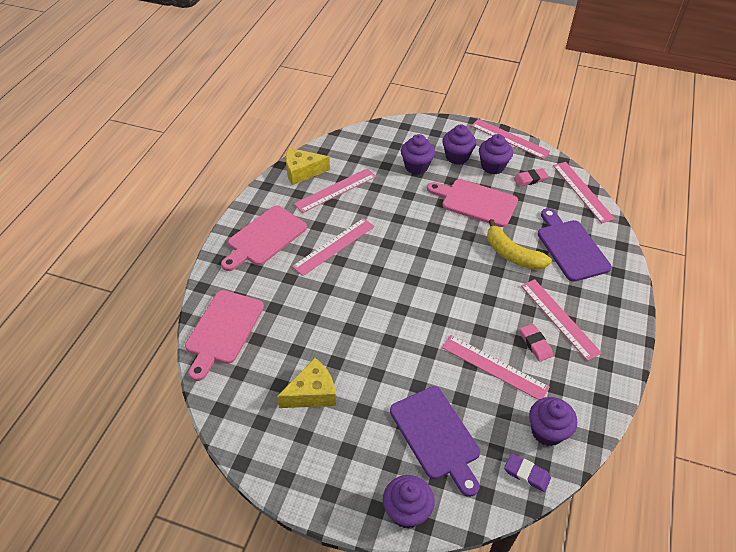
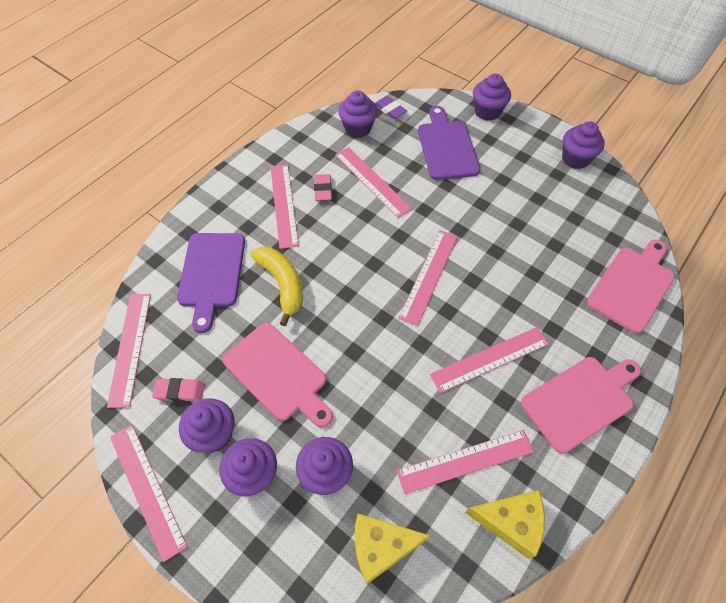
camera: 160 degrees left, 10 degrees up
(284, 465) = (575, 159): none -> purple cupcake
(312, 393) = (545, 203): yellow cheese -> yellow cheese (381, 547)
(400, 291) = (429, 276): none -> pink ruler

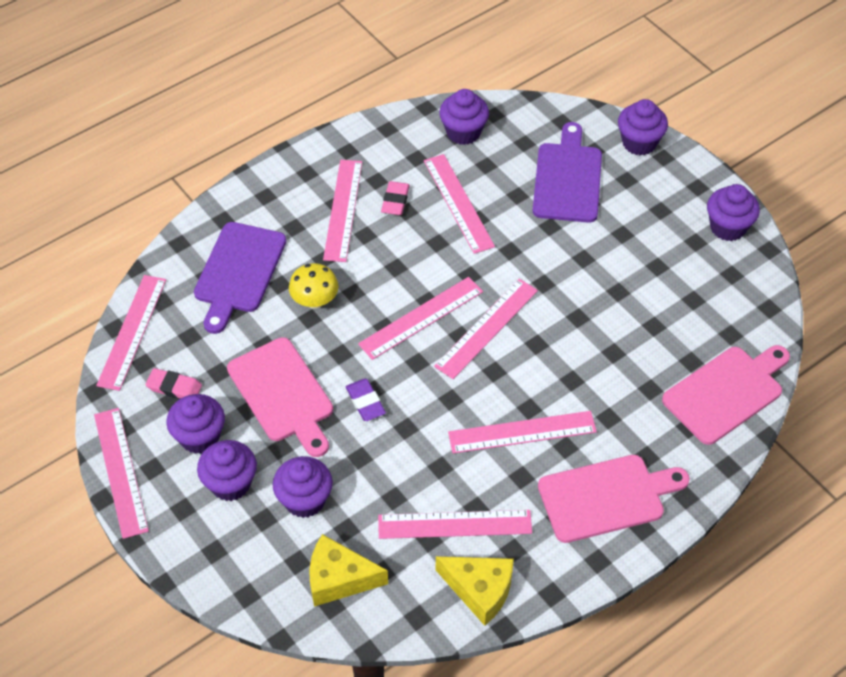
camera: 15 degrees right, 5 degrees down
(282, 284) = (315, 301): yellow banana -> yellow mushroom
(373, 279) = (421, 317): none -> pink ruler
(390, 109) = (513, 115): purple eraser -> purple eraser (365, 402)

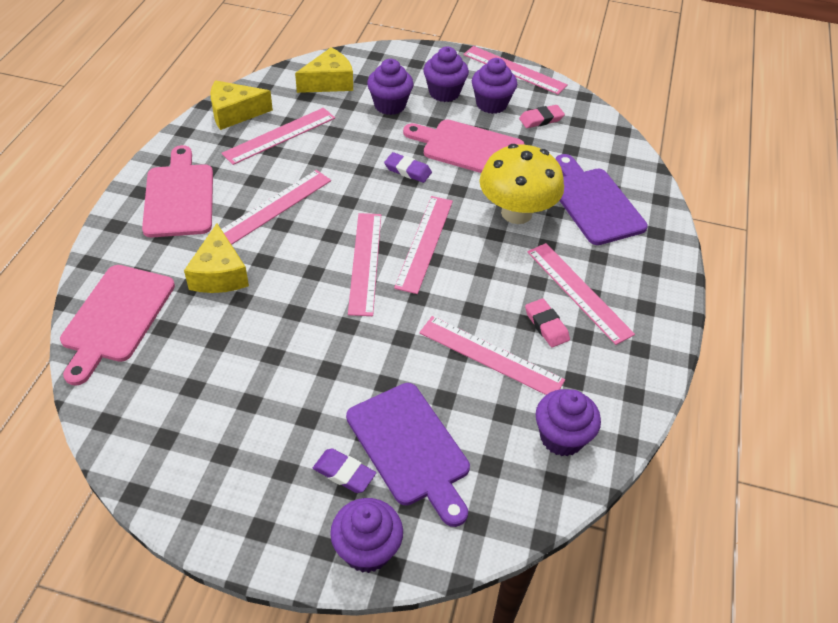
camera: 140 degrees right, 5 degrees down
(132, 331) = (609, 133): pink ruler -> none
(315, 301) = (516, 213): yellow mushroom -> yellow mushroom, size x1.75
(606, 497) = (179, 197): pink cutting board -> pink cutting board turned 135 degrees clockwise
(618, 387) = (219, 274): none -> yellow cheese
(622, 188) = (344, 473): none -> purple eraser
(728, 227) = (196, 494): purple cupcake -> none

